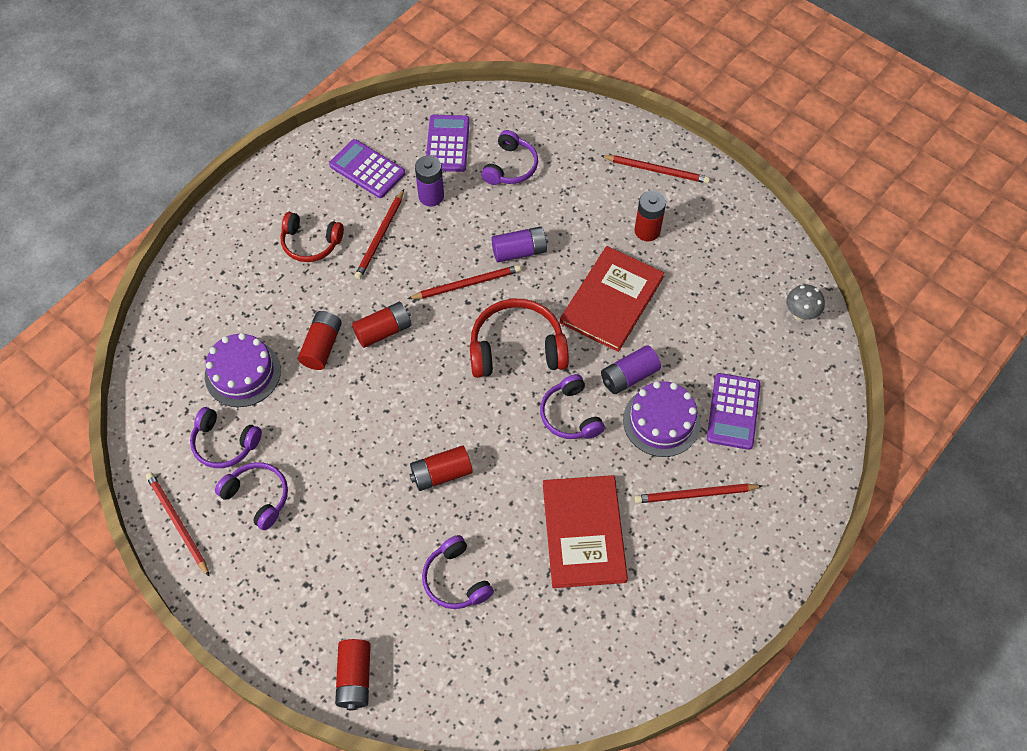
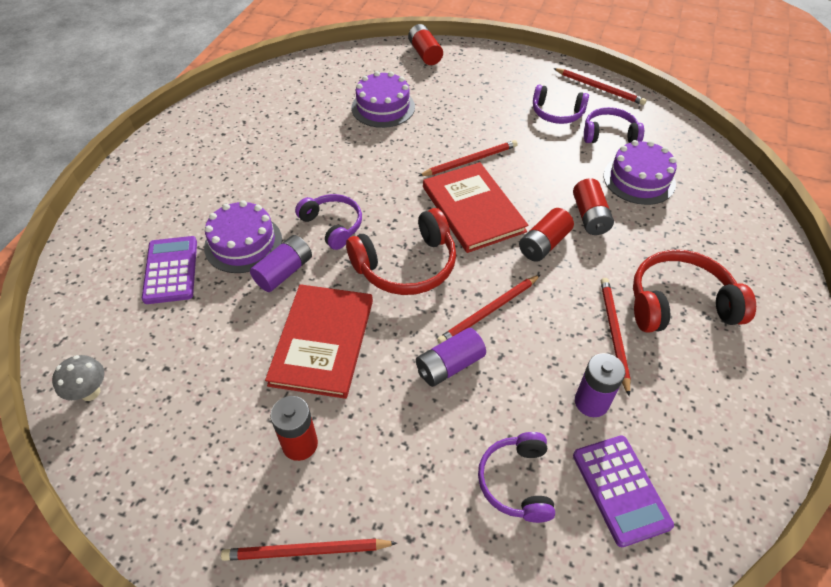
camera: 160 degrees right, 10 degrees down
(310, 243) = (679, 303): red headphones -> red headphones, size x1.53
(367, 169) = (692, 413): purple calculator -> none
(441, 474) = (427, 159): red battery -> none
(455, 580) = (383, 107): purple headphones -> purple cake
(584, 532) = (294, 153): red book -> red book (473, 209)
(695, 494) = (203, 198): red pencil -> red pencil (470, 161)

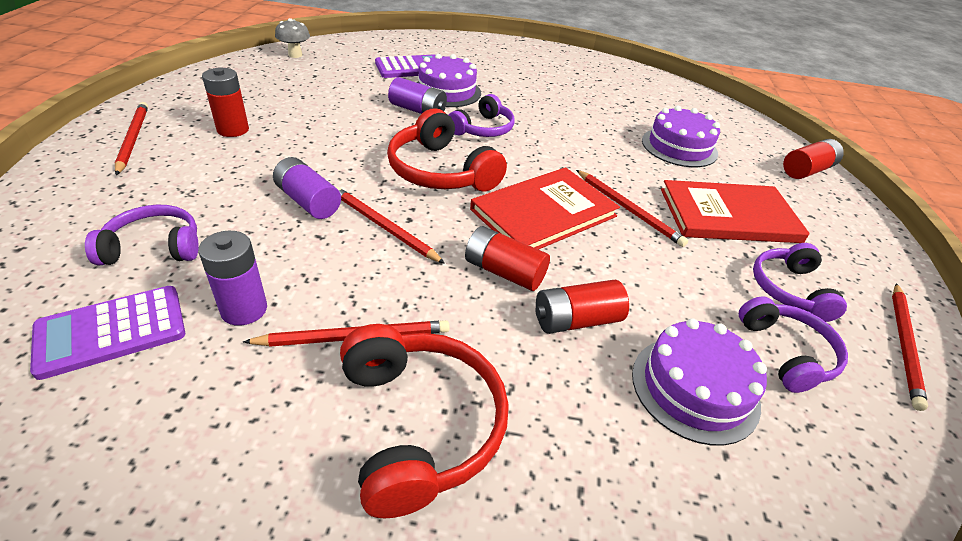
camera: 75 degrees right, 10 degrees down
(322, 342) = (339, 133): red book -> red book (729, 215)

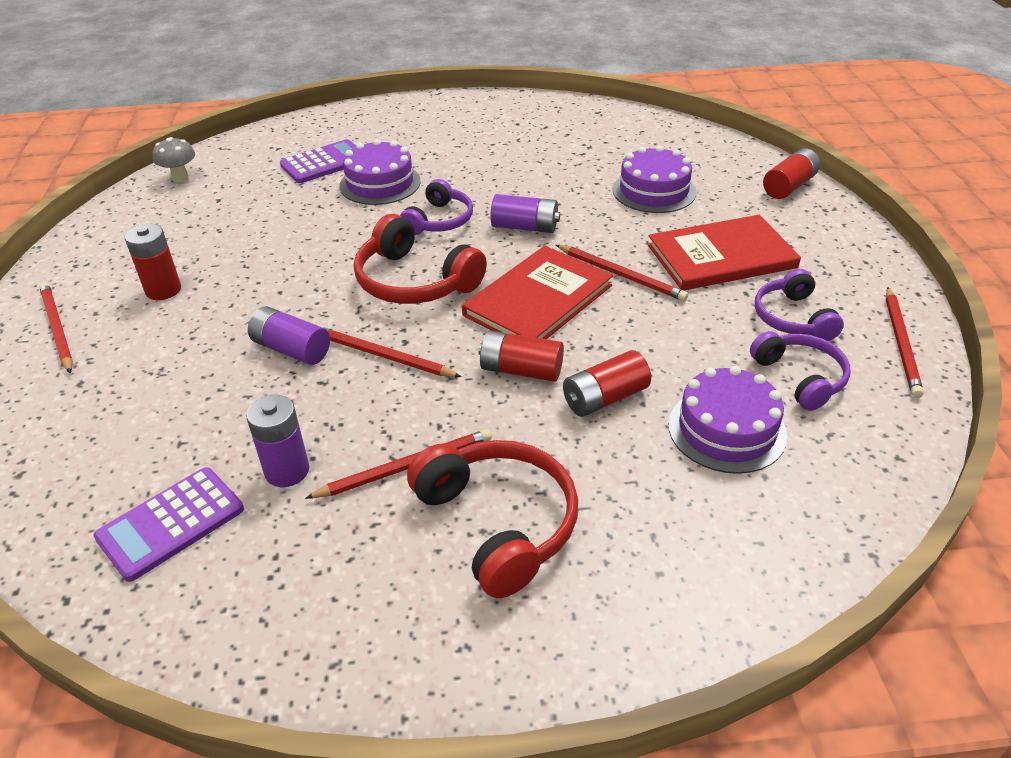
camera: 10 degrees left, 0 degrees up
(154, 247) = (159, 437): purple headphones -> none
(418, 110) = (358, 215): purple battery -> purple battery (525, 227)

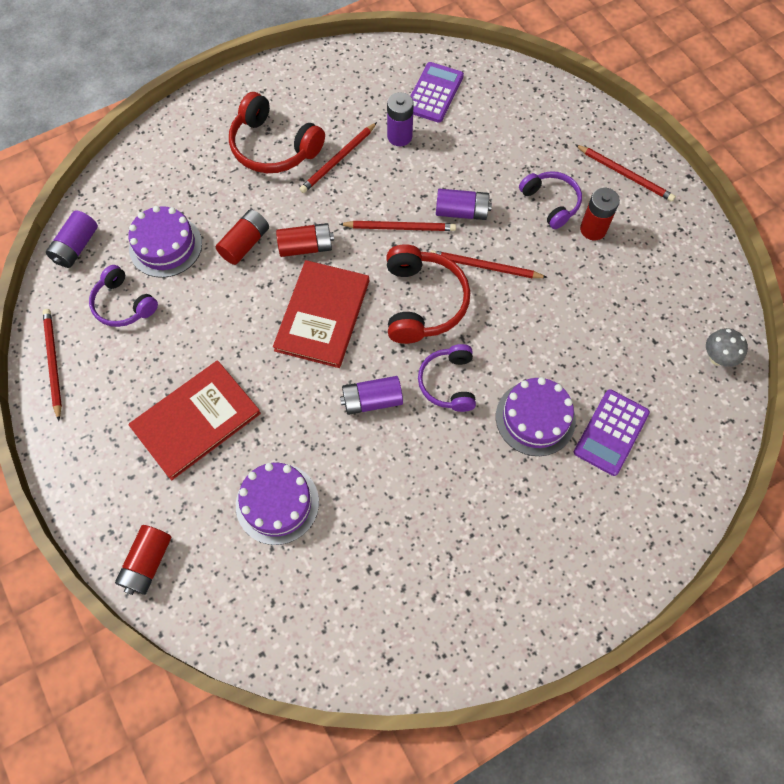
camera: 155 degrees right, 25 degrees up
(414, 281) = (423, 302): red headphones -> red headphones turned 75 degrees clockwise
(621, 275) = (270, 366): red pencil -> red pencil (484, 266)
(793, 318) = (132, 363): purple headphones -> purple headphones (551, 203)
(876, 470) = (76, 247): none -> purple battery

